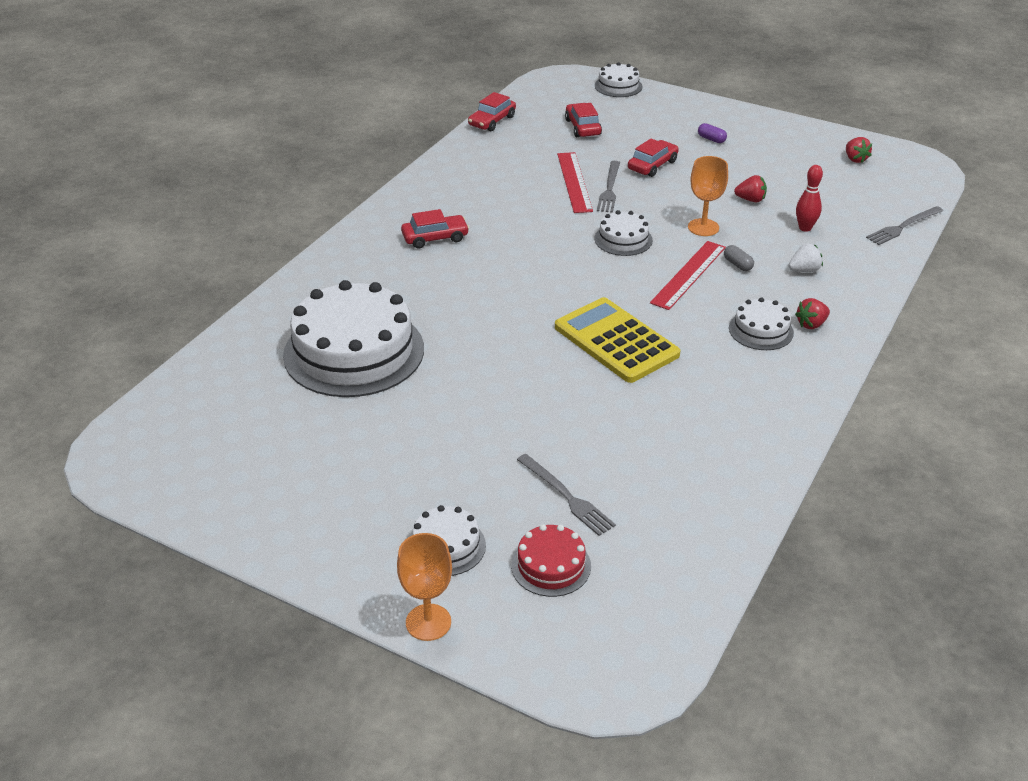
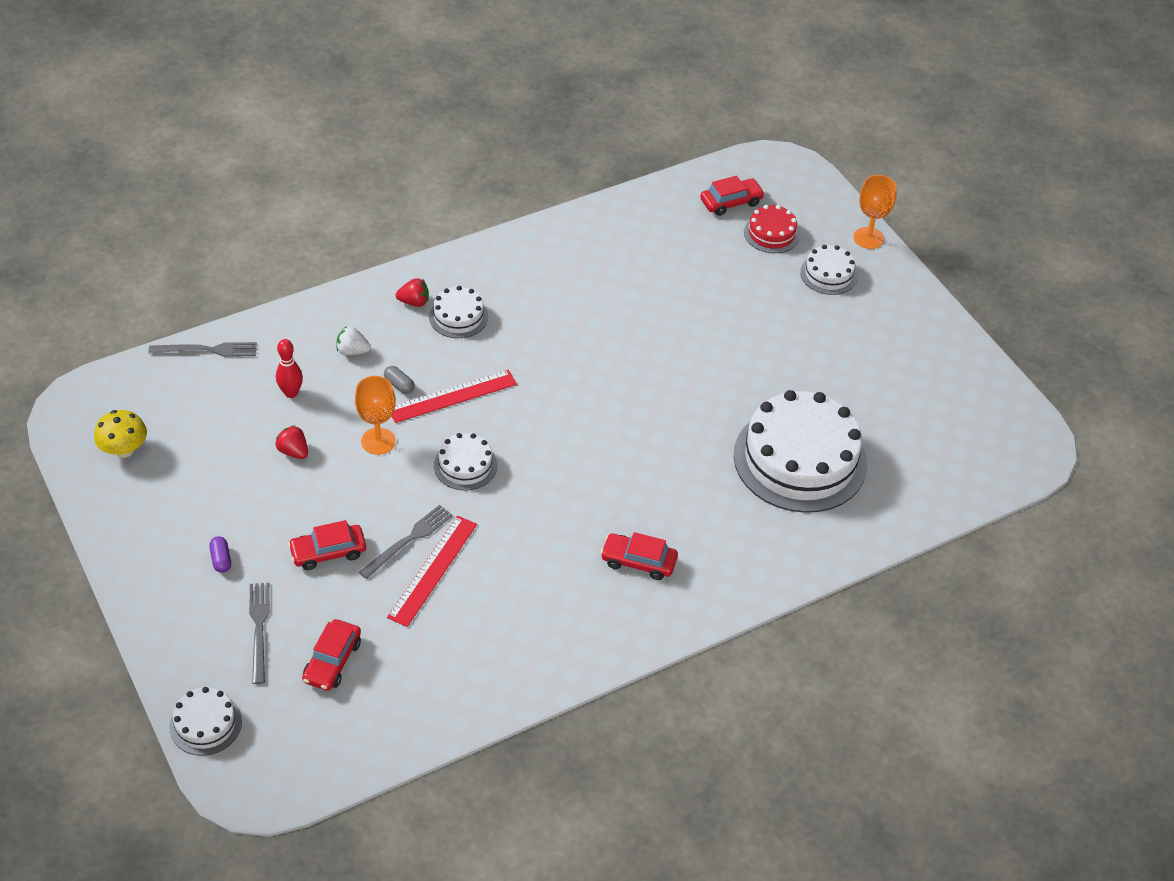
camera: 150 degrees left, 10 degrees up
(492, 121) = (423, 735): red car -> red car (731, 202)
(567, 497) = (726, 267): grey fork -> grey fork (259, 628)
(616, 341) = (580, 363): yellow calculator -> none
(737, 264) = (399, 385): grey capsule -> grey capsule turned 45 degrees counterclockwise
(855, 159) = (124, 449): red strawberry -> yellow mushroom

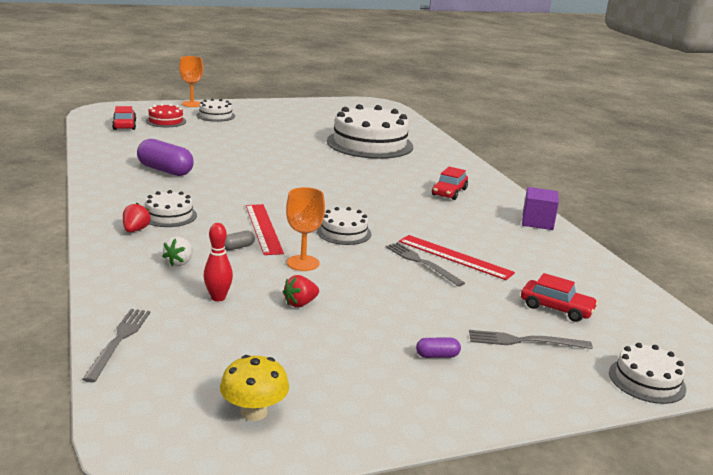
camera: 80 degrees left, 25 degrees down
(328, 552) = (432, 298): red car -> none
(569, 660) = (537, 222): none -> purple cube
(587, 280) = (165, 170): none -> purple capsule

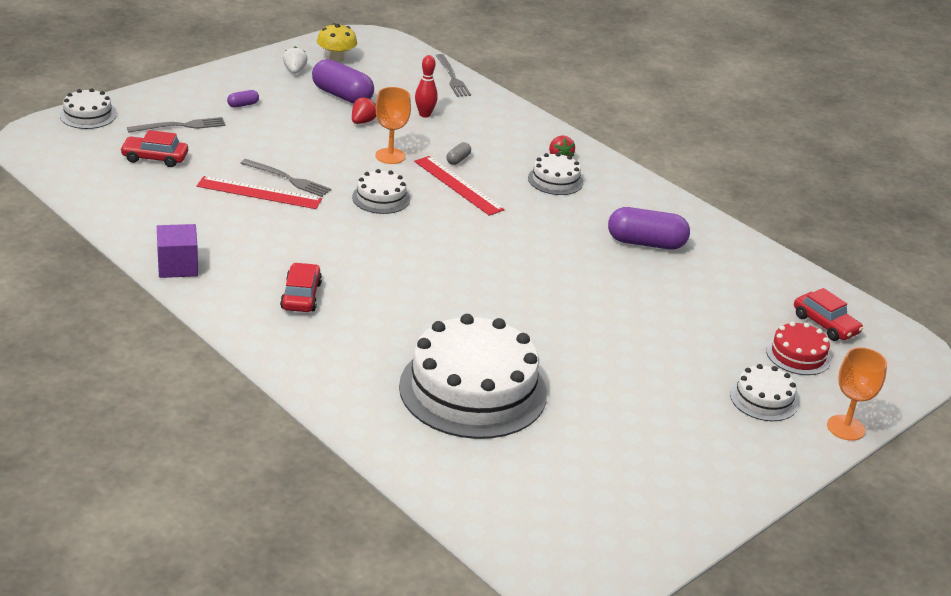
camera: 155 degrees right, 10 degrees up
(179, 262) = (485, 136): white strawberry -> white strawberry (294, 71)
(297, 343) = (342, 95): none -> purple capsule

